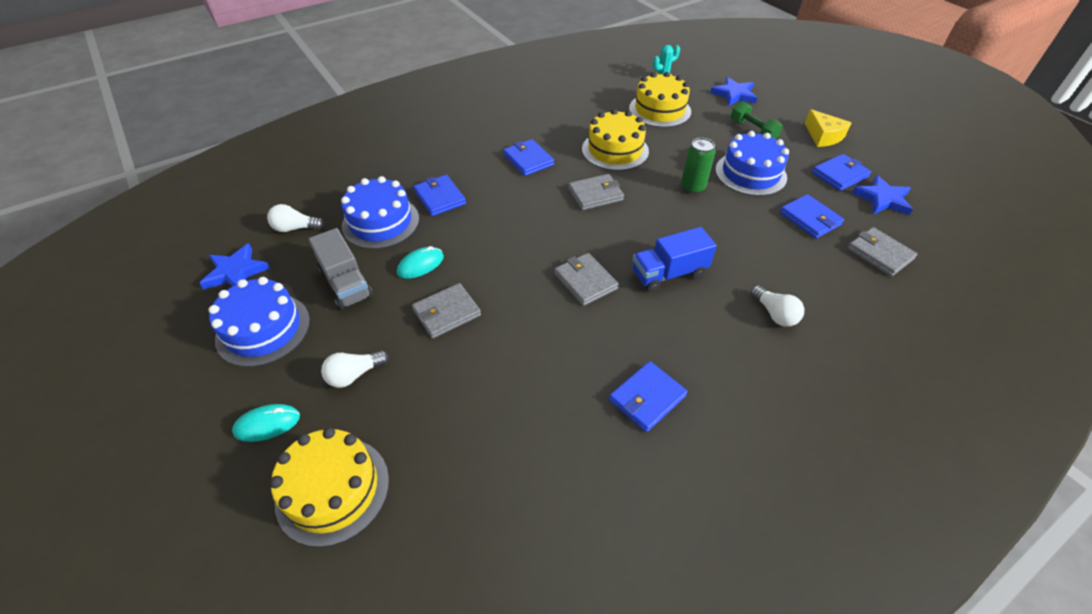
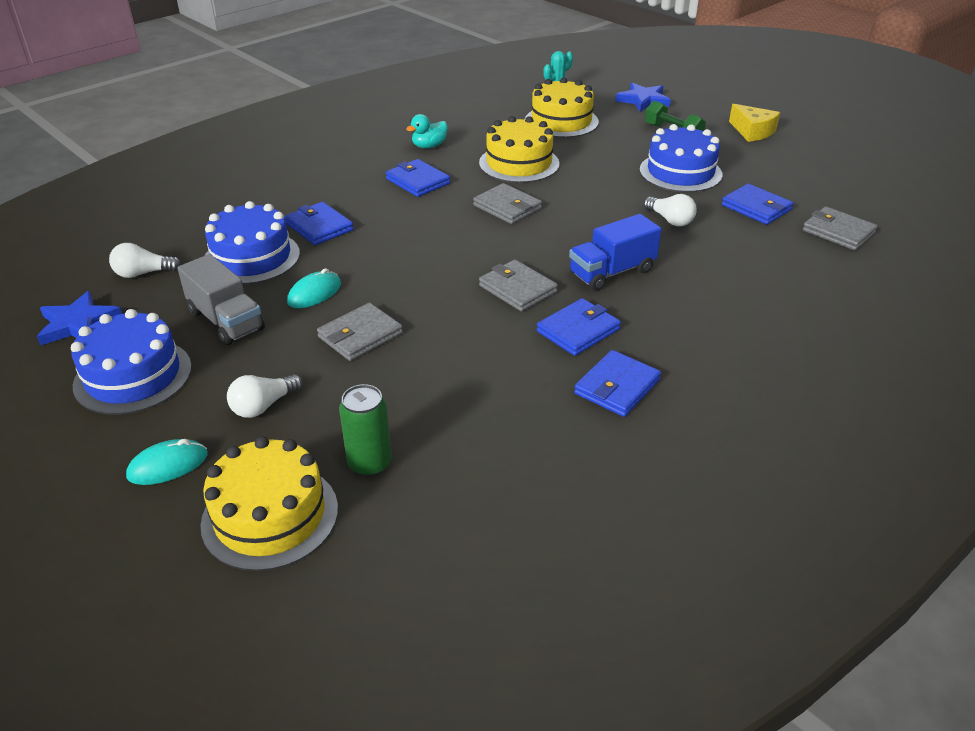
camera: 10 degrees left, 10 degrees down
(545, 125) = (429, 146): none -> turquoise duck
(595, 194) = (507, 207): grey wallet -> grey wallet turned 75 degrees clockwise
(692, 187) = (618, 190): green can -> green can (369, 463)
(774, 314) = (738, 296): white light bulb -> white light bulb (670, 220)
(840, 175) = (779, 165): blue wallet -> blue wallet (578, 330)
(882, 199) = (830, 183): blue star -> none

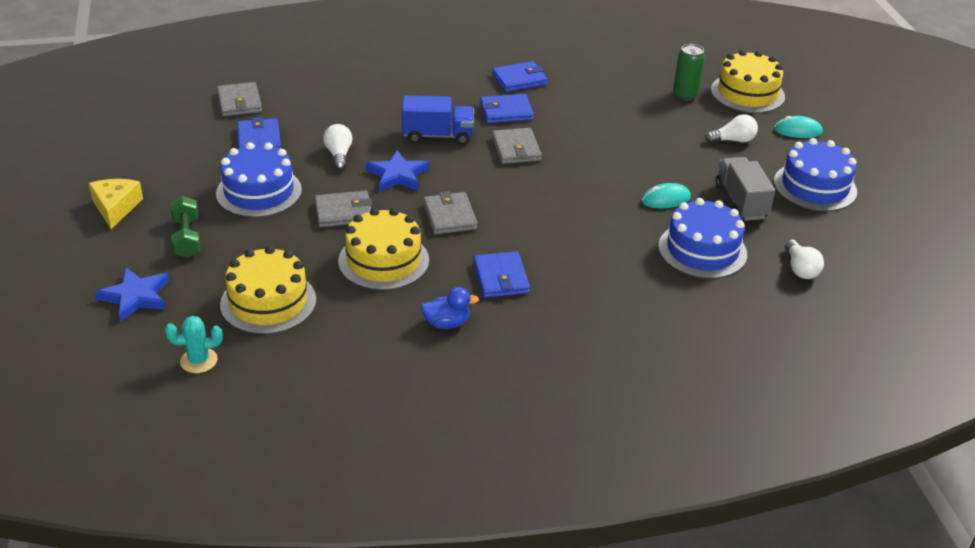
camera: 150 degrees left, 0 degrees up
(78, 324) = (855, 240): blue star -> blue star (398, 175)
(143, 273) = (800, 269): white light bulb -> white light bulb turned 60 degrees clockwise
(319, 227) = (629, 260): blue wallet -> none
(360, 335) = (650, 158): grey wallet -> grey wallet (343, 212)
(429, 146) = (447, 323): turquoise duck -> blue duck

